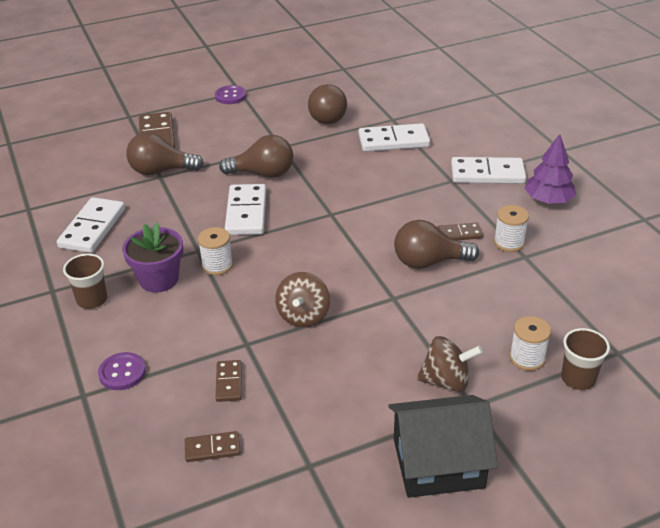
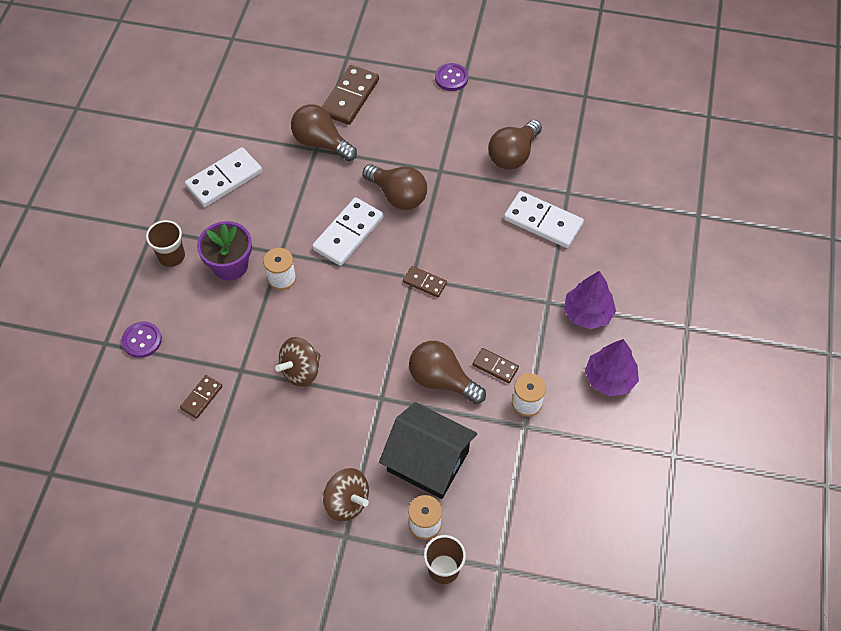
camera: 35 degrees right, 20 degrees up
(212, 448) = (148, 446): brown domino -> brown domino (424, 283)
(438, 463) = (277, 564): black house -> black house (428, 461)
(487, 174) = (587, 313): white domino -> purple tree

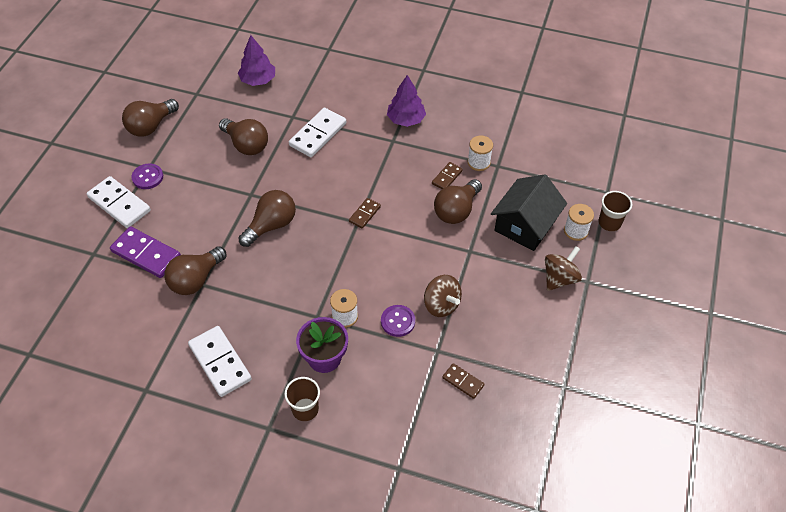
camera: 85 degrees left, 5 degrees down
(142, 340) = (399, 434): purple button -> purple button (398, 321)
(348, 234) = (305, 264): white domino -> white domino (119, 204)
(350, 97) = (146, 254): brown domino -> purple domino
(525, 66) = (151, 126): none -> brown light bulb
(609, 378) = (461, 115): purple tree -> purple tree (258, 80)

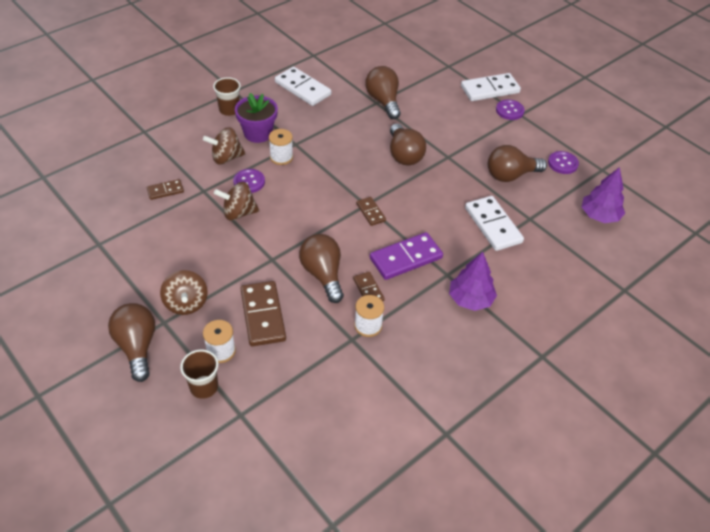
camera: 120 degrees right, 5 degrees down
(146, 254) = (428, 87): purple domino -> purple domino (406, 258)
(151, 126) = (572, 130): brown light bulb -> brown light bulb (137, 347)
(205, 118) = (562, 163): none -> purple button
(220, 362) = (303, 88): white domino -> white domino turned 45 degrees clockwise
(380, 361) = (226, 158): none -> brown spinning top
(525, 225) = (263, 315): black house -> brown domino

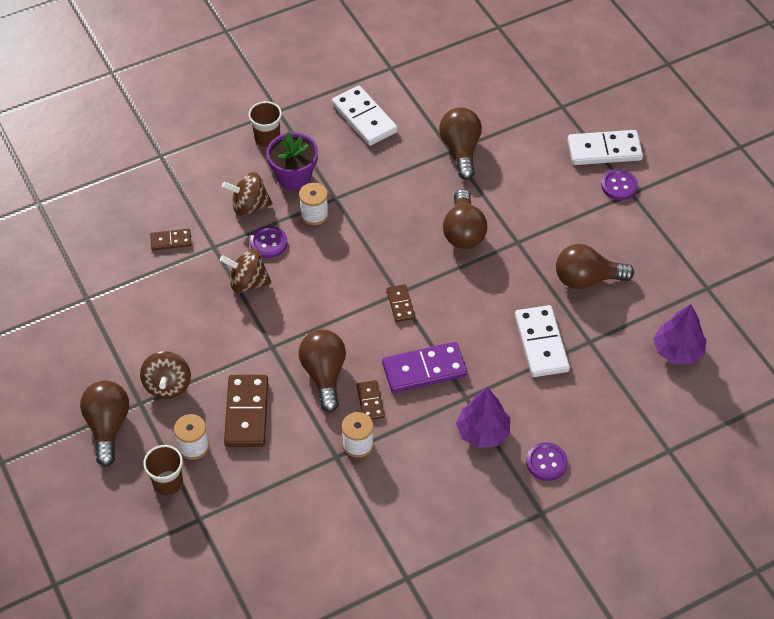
camera: 15 degrees right, 5 degrees up
(562, 163) = (659, 272): purple button -> purple button (546, 462)

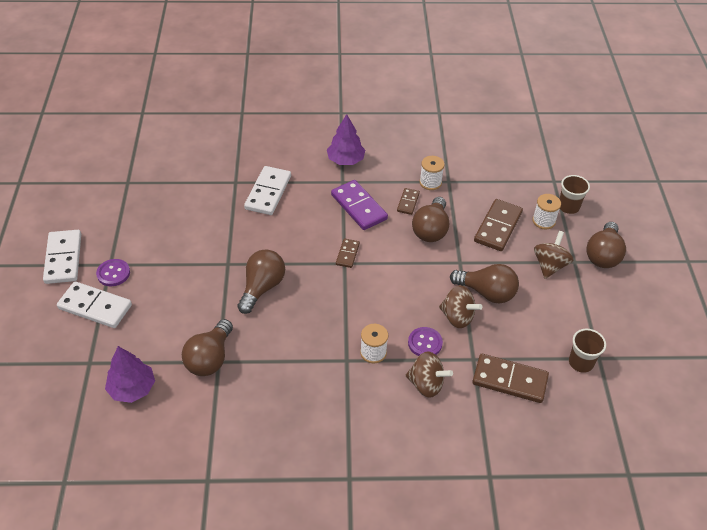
camera: 155 degrees left, 5 degrees down
(171, 241) = (509, 380): brown domino -> brown domino, size x1.86
(267, 138) = (376, 449): brown cup -> brown cup (581, 362)
(294, 177) = (372, 396): purple flower pot -> none
(364, 118) = (271, 431): white domino -> white domino (63, 258)
(424, 370) = (359, 207): purple domino -> purple domino turned 45 degrees clockwise
(546, 462) = (318, 132): purple button -> none
(586, 279) = (201, 218): brown light bulb -> brown light bulb (487, 292)
(677, 350) = (185, 156): purple tree -> purple tree (132, 388)

